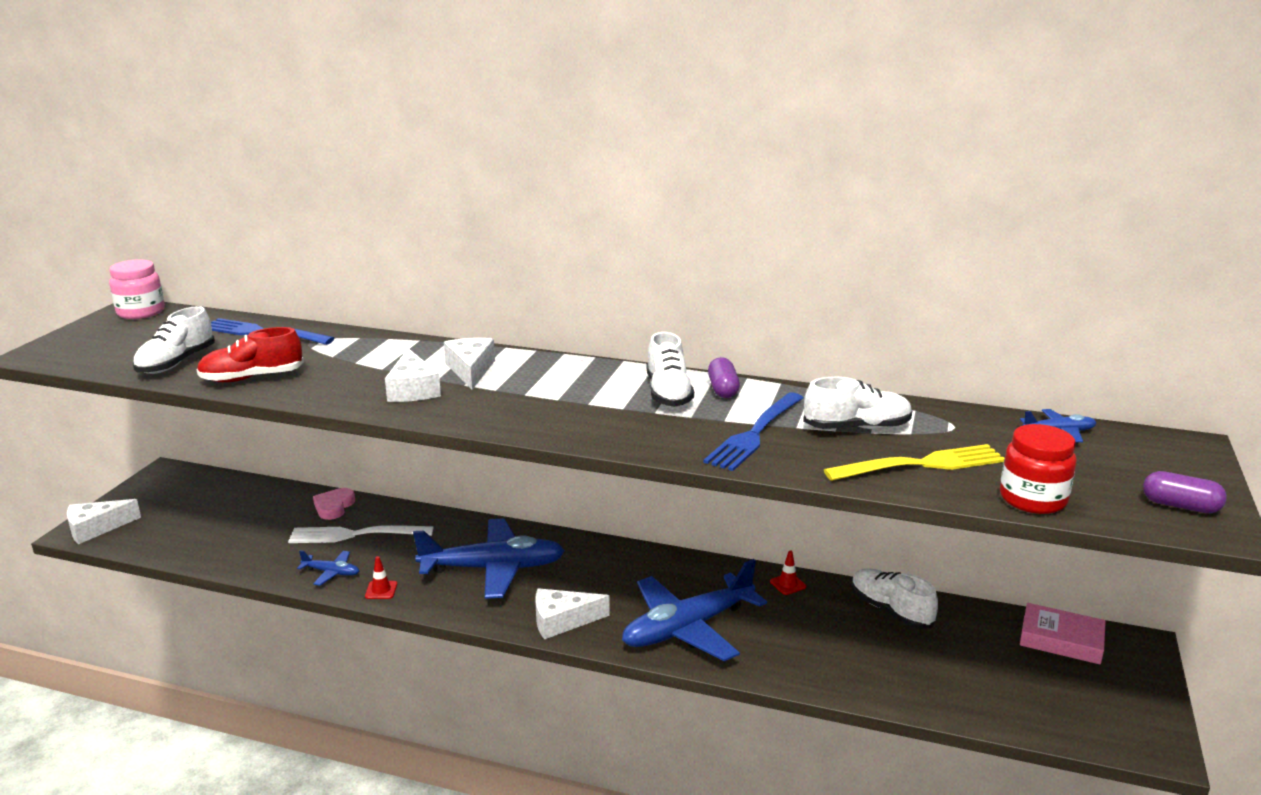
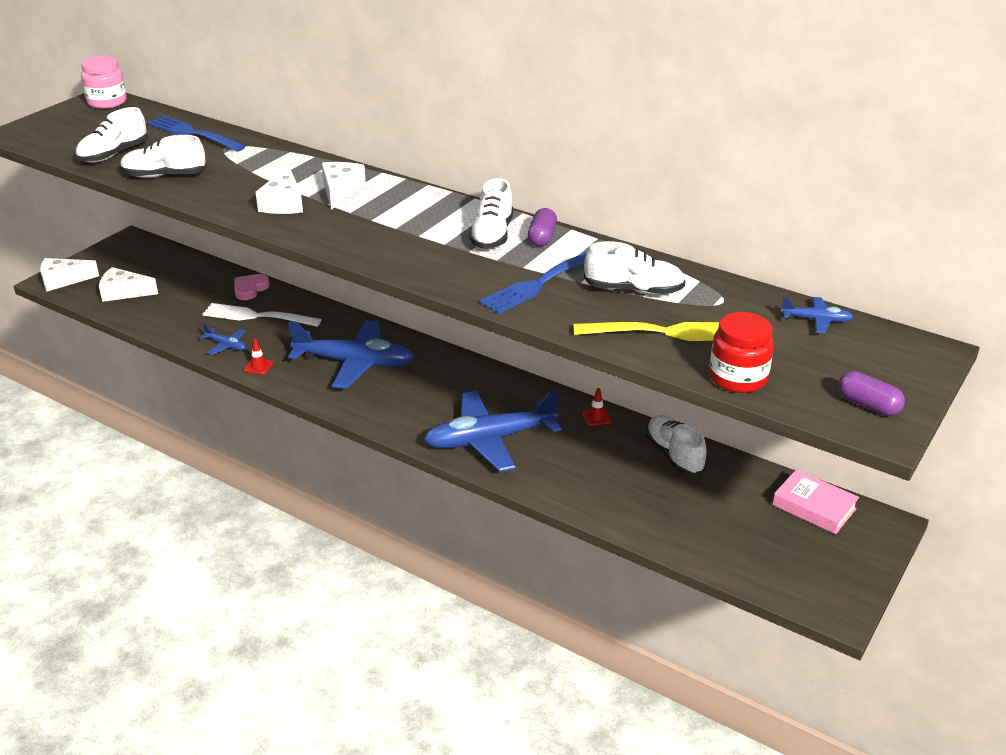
camera: 15 degrees right, 10 degrees up
(252, 378) = (164, 176): red shoe -> white shoe
(562, 621) = (390, 416): white cheese -> white cheese (124, 292)

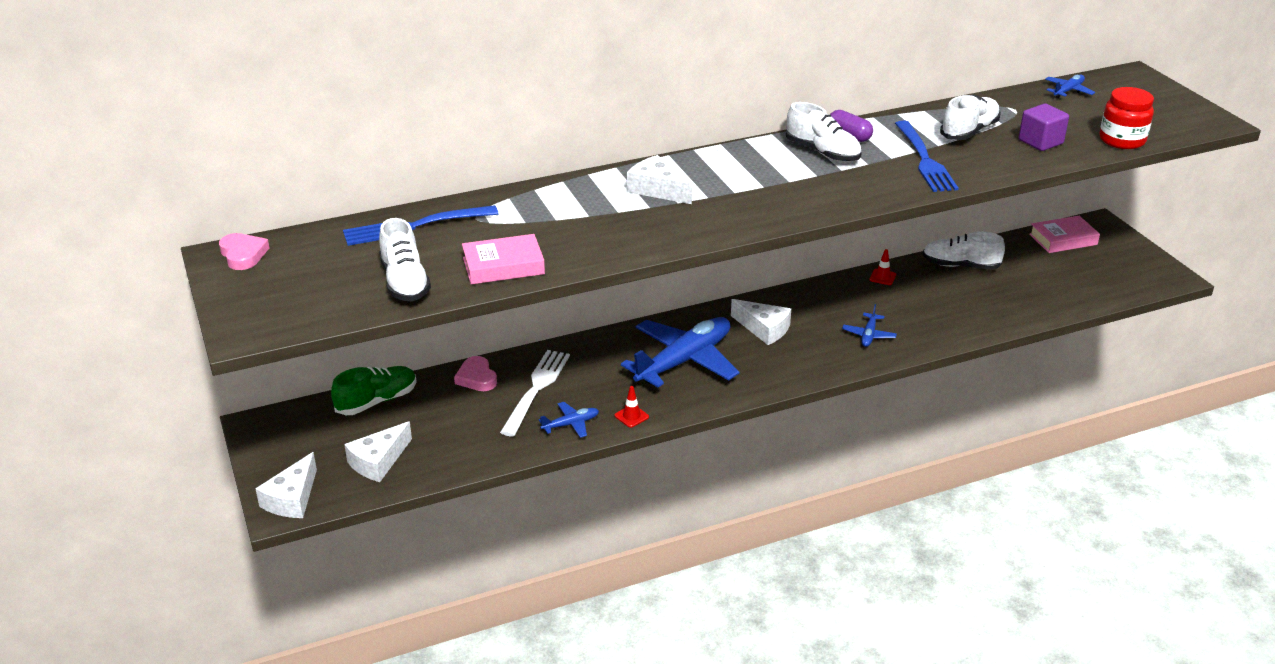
camera: 55 degrees left, 0 degrees up
(107, 102) = (243, 254): pink jar -> pink heart
(164, 176) = (503, 266): white shoe -> pink book
(189, 266) = (377, 401): none -> green shoe
(257, 316) = (536, 389): white fork -> white fork turned 150 degrees clockwise
(283, 203) = (649, 222): white cheese -> white cheese (764, 329)
(489, 440) = (868, 335): blue plane -> blue plane, size x0.43
(664, 332) = (1040, 142): yellow fork -> purple cube
(868, 405) = (1184, 115): purple capsule -> none

